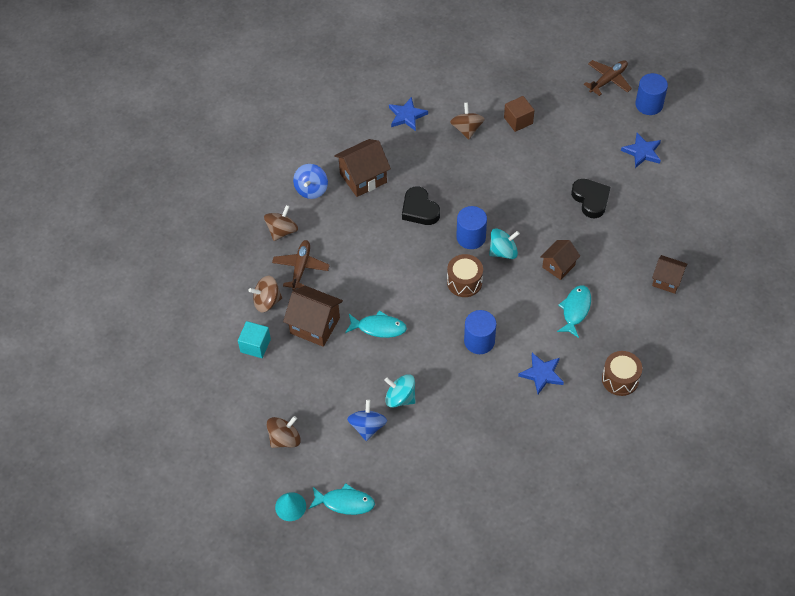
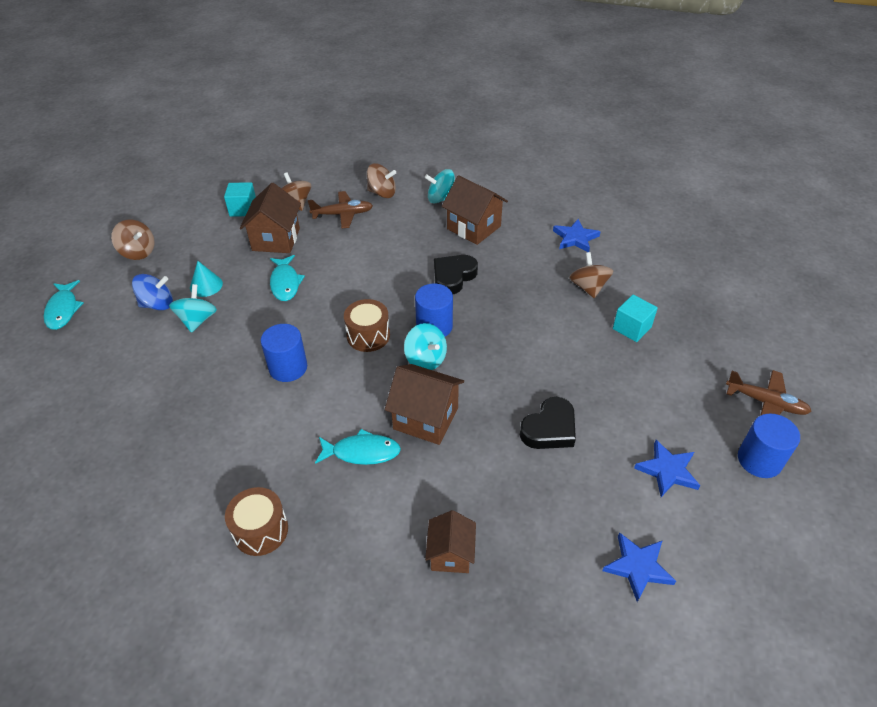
camera: 70 degrees right, 10 degrees down
(290, 506) = (60, 274): turquoise cone -> turquoise cone (206, 285)
(311, 189) = (441, 198): blue spinning top -> turquoise spinning top
(467, 129) = (588, 287): brown spinning top -> brown spinning top turned 75 degrees counterclockwise
(518, 120) = (632, 328): brown cube -> turquoise cube
(541, 374) = (252, 439): blue star -> blue star (638, 567)
(558, 266) = (425, 418): brown house -> brown house, size x1.54

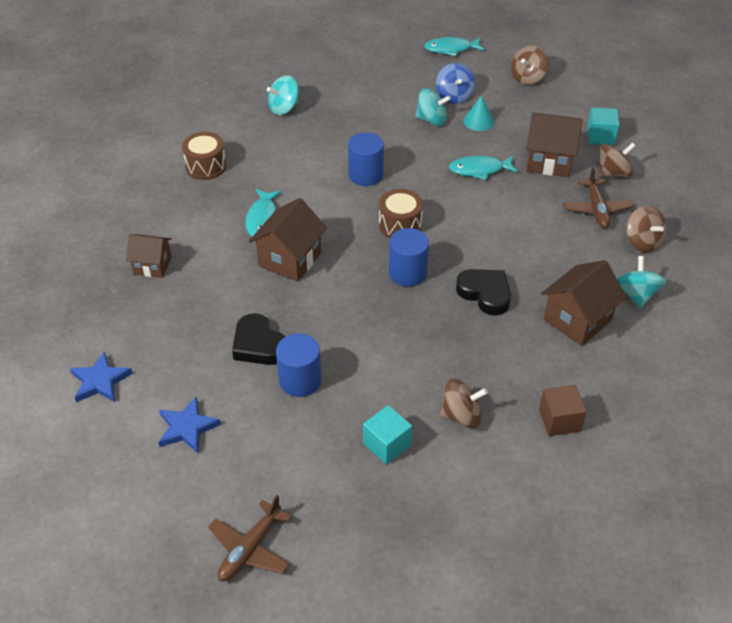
camera: 95 degrees right, 0 degrees up
(382, 193) = (642, 242): brown spinning top -> brown spinning top turned 45 degrees counterclockwise
(426, 359) = (362, 264): turquoise spinning top -> turquoise spinning top (284, 108)
(575, 238) = (559, 420): blue star -> brown cube
(759, 460) = (177, 513): blue cylinder -> blue cylinder (300, 380)

